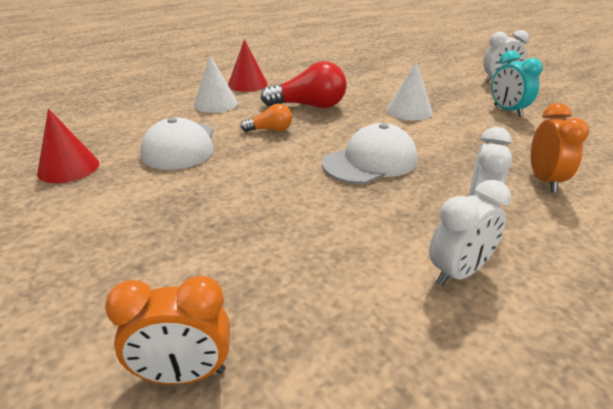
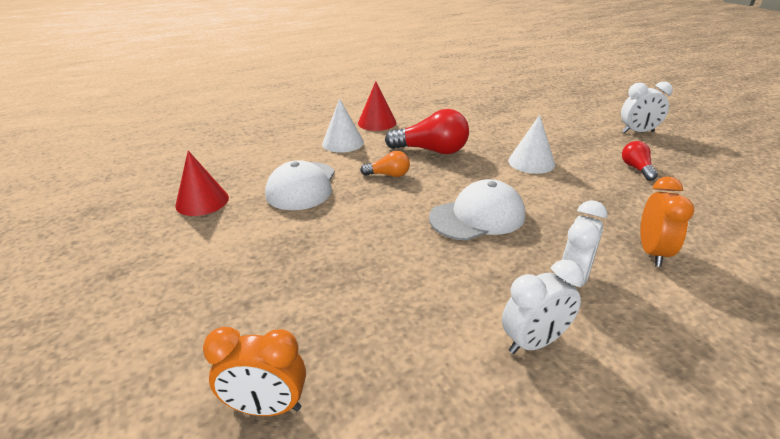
camera: 10 degrees right, 0 degrees up
(507, 111) = (636, 169): turquoise clock -> red light bulb

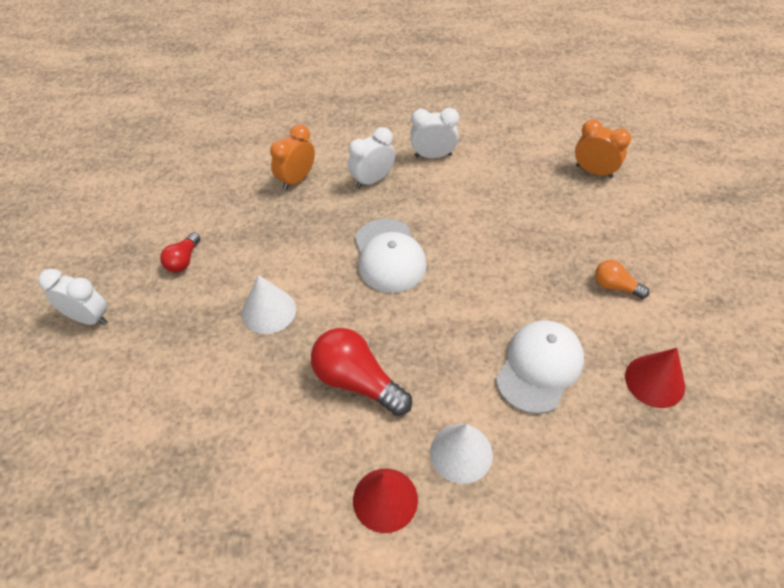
camera: 155 degrees left, 20 degrees up
(388, 175) = (435, 350): orange light bulb -> orange light bulb (615, 286)
(477, 216) = (389, 256): white cap -> white cap turned 105 degrees counterclockwise

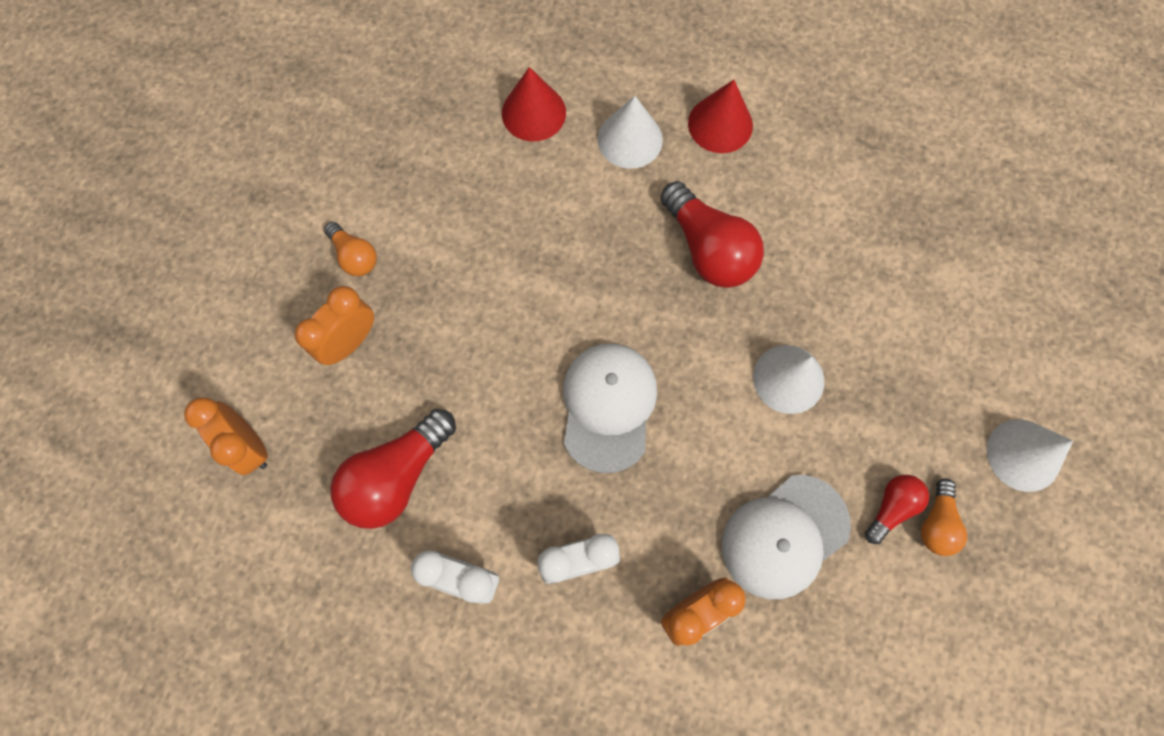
camera: 160 degrees left, 20 degrees up
(89, 318) = (1023, 455): white clock -> white cone
(152, 261) = (936, 523): none -> orange light bulb
(499, 184) = (397, 476): none -> red light bulb
(539, 367) = (503, 193): white cap -> white cap (784, 536)
(578, 237) = (350, 341): none -> orange clock
(655, 381) = (395, 137): red cone -> red cone (533, 112)

